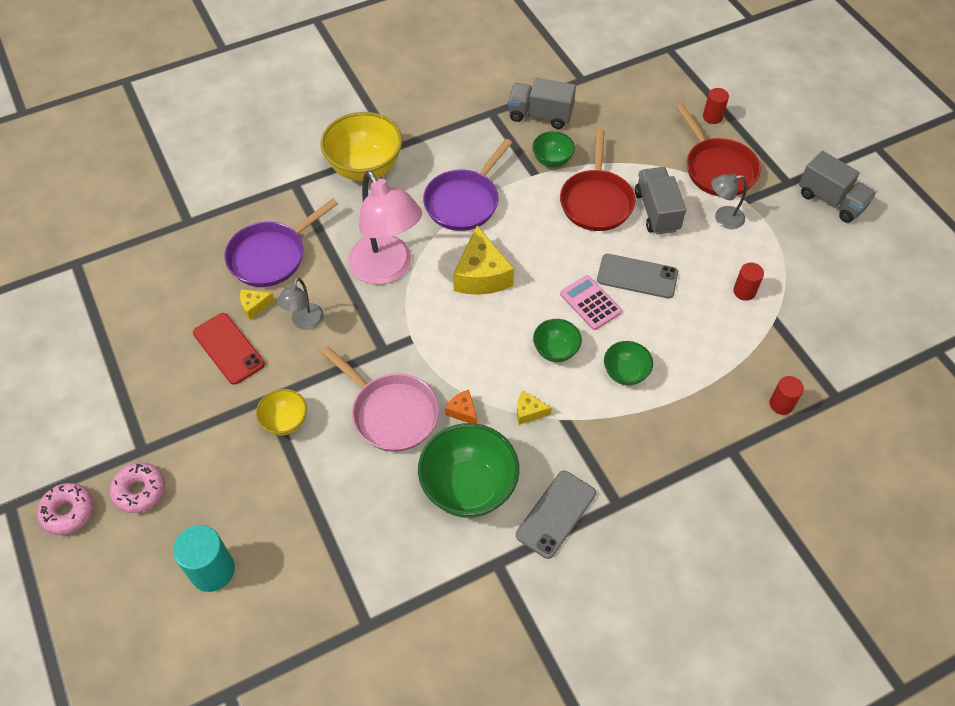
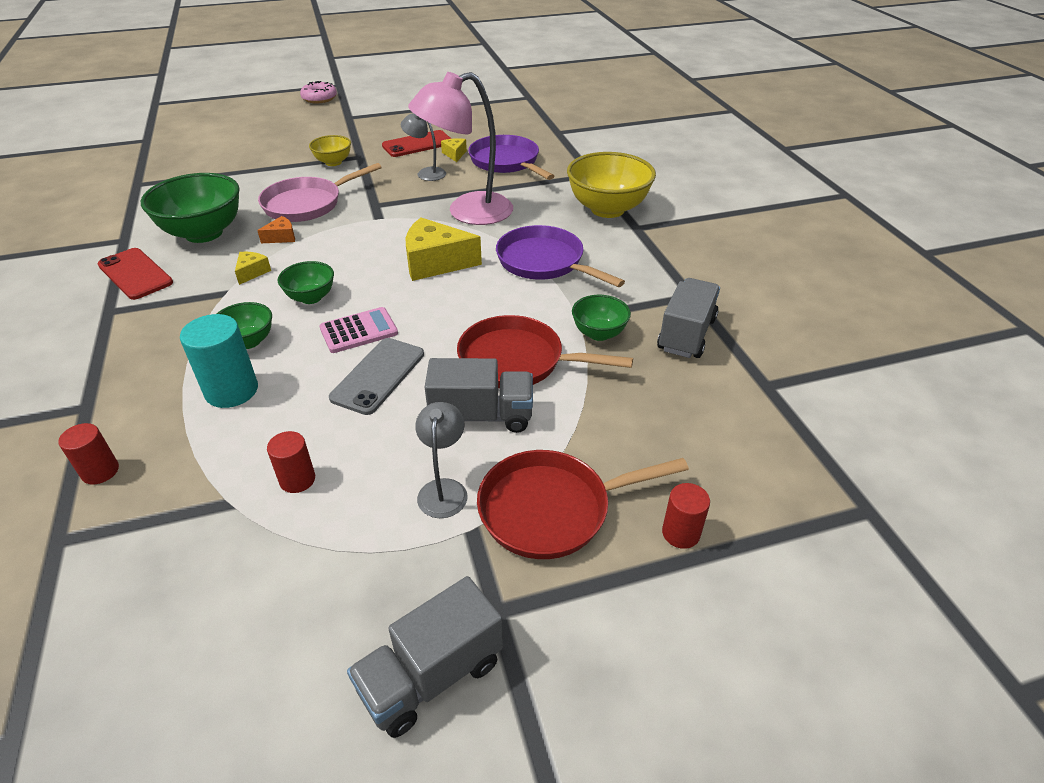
camera: 100 degrees right, 15 degrees down
(140, 491) = (317, 116): pink donut -> none
(212, 570) = (235, 136): turquoise cylinder -> turquoise cylinder (231, 390)
(556, 514) = (135, 274): grey phone -> red phone

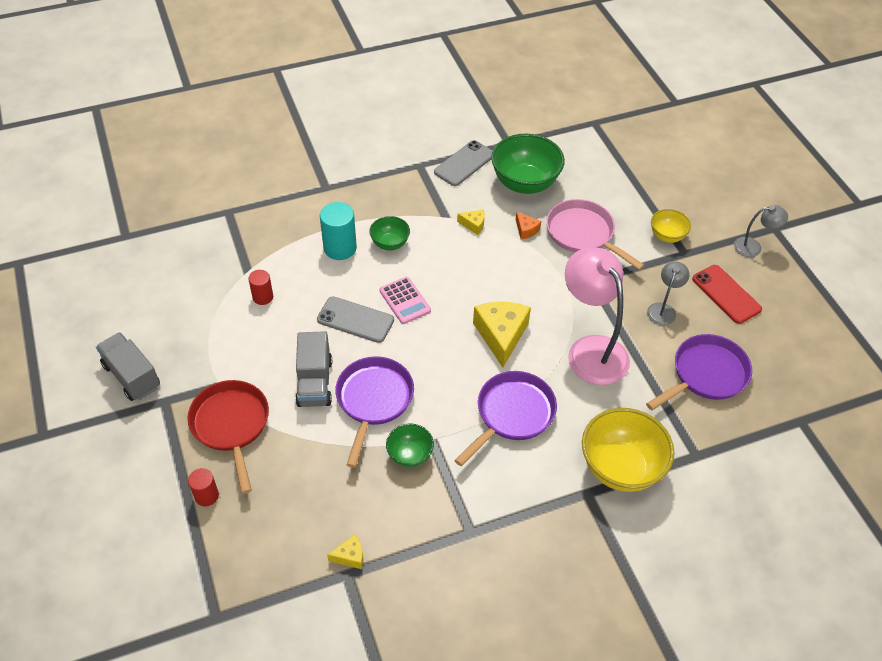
camera: 85 degrees right, 10 degrees up
(100, 471) = (274, 211): red cylinder -> none
(135, 274) = (464, 163): red phone -> grey phone
(311, 297) = (444, 265): green bowl -> none
(319, 98) = (814, 196): pink donut -> none
(444, 489) = (251, 368): grey lamp -> grey lamp (753, 247)
(454, 154) = (711, 328): yellow cheese -> yellow cheese (350, 556)
(518, 361) = (373, 401): red pan -> purple pan
(686, 334) = (412, 520): grey truck -> none

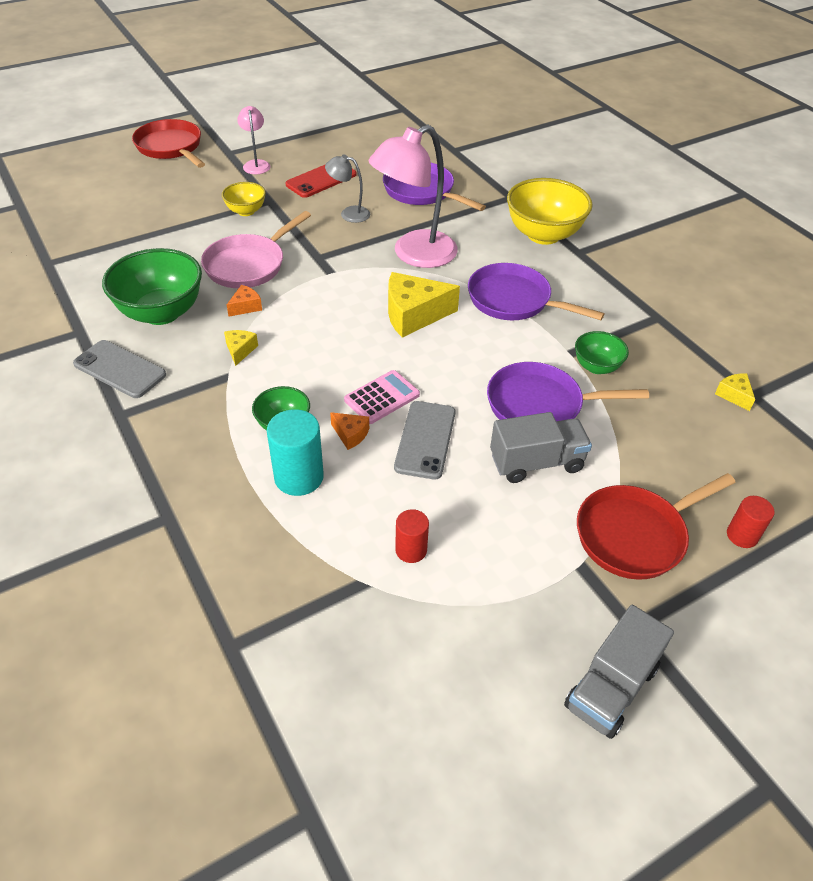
camera: 100 degrees left, 5 degrees down
(371, 278) = (350, 434): none -> orange cheese
(753, 247) = (256, 164): grey lamp -> pink lamp
(780, 188) = (171, 147): none -> red pan

